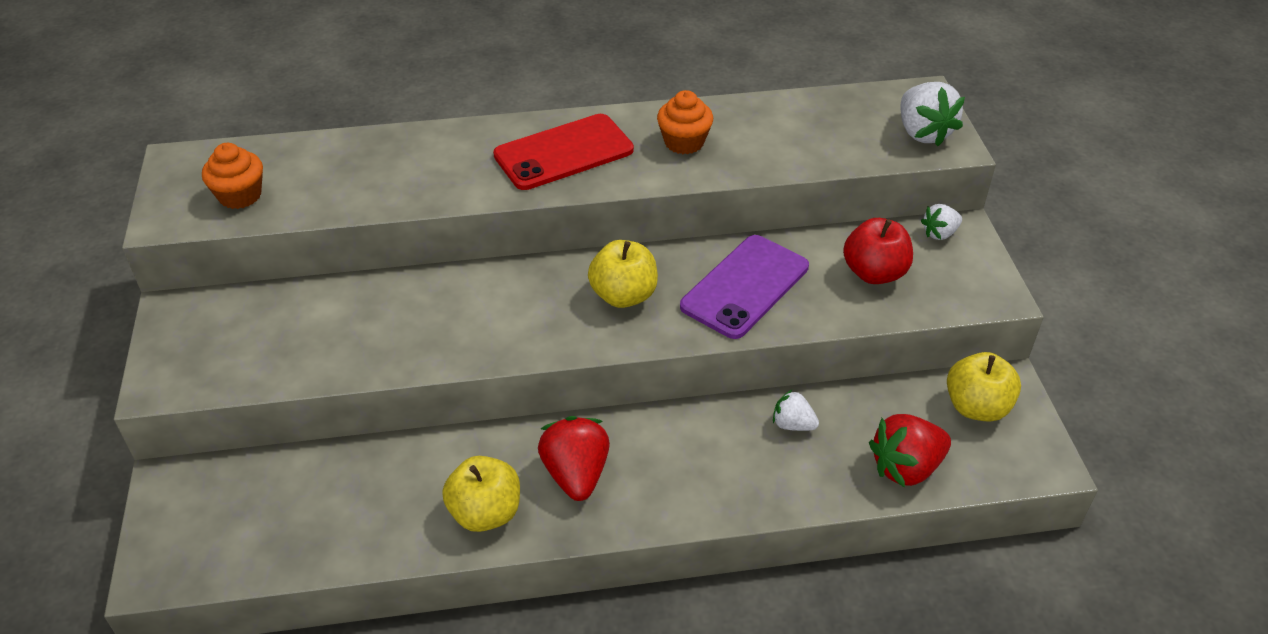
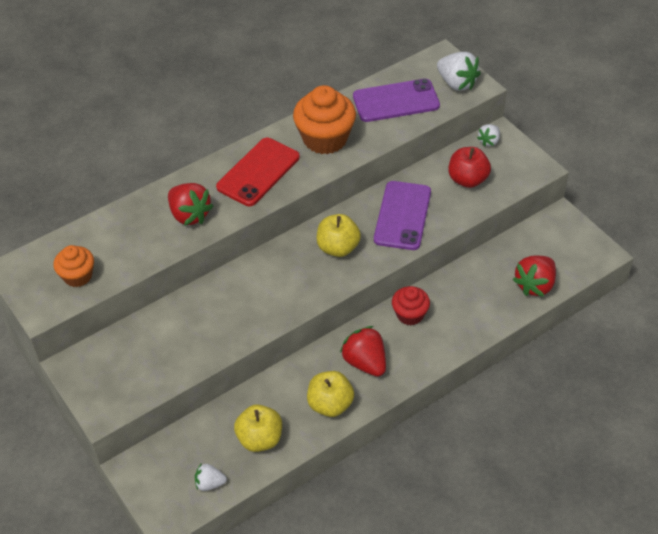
camera: 25 degrees left, 5 degrees up
(435, 173) = (189, 215): none -> red strawberry
(684, 142) = (325, 139): orange cupcake -> orange cupcake, size x1.70
(686, 433) = (410, 314): none -> red cupcake
(792, 424) = (463, 285): white strawberry -> white strawberry (210, 483)
(817, 128) = (396, 101): none -> purple phone
(976, 407) = (552, 236): yellow apple -> yellow apple (260, 439)

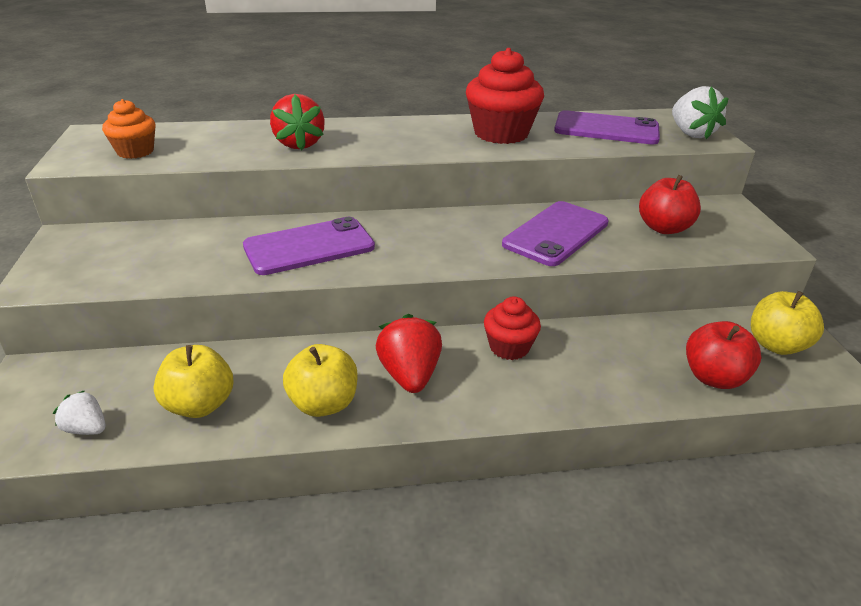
camera: 25 degrees right, 15 degrees down
(251, 300) = (309, 247): none -> purple phone
(258, 172) = (404, 136): red phone -> none
(325, 139) = (501, 133): orange cupcake -> red cupcake
(338, 248) = (453, 236): yellow apple -> yellow apple (776, 345)
(489, 141) = (711, 206): white strawberry -> none
(535, 285) = (714, 377): red strawberry -> red apple

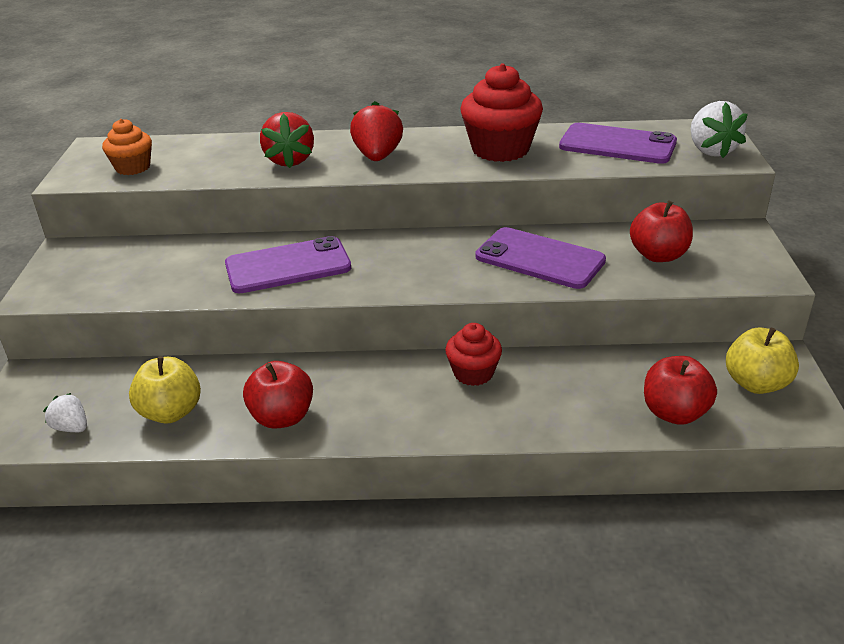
camera: 10 degrees right, 0 degrees up
(323, 403) = (282, 417): yellow apple -> red apple
(410, 375) = (368, 395): red strawberry -> red strawberry (378, 156)
(556, 233) = (539, 259): purple phone -> purple phone turned 75 degrees clockwise

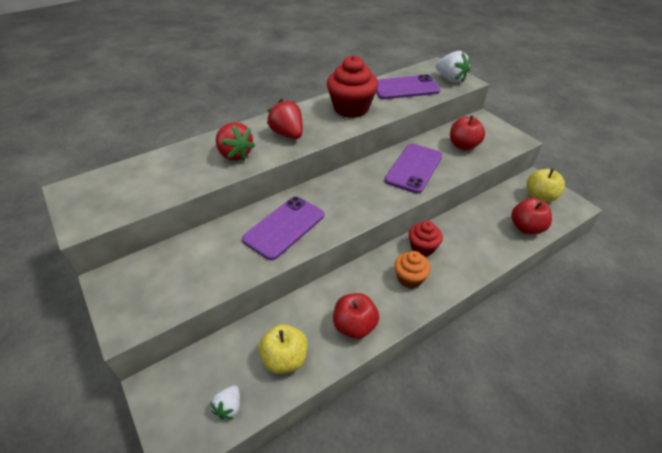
camera: 35 degrees left, 10 degrees up
(71, 427) = (229, 407): white strawberry -> white strawberry turned 75 degrees counterclockwise
(133, 167) = (124, 197): orange cupcake -> orange cupcake (410, 278)
(539, 259) = (414, 168): purple phone -> purple phone turned 60 degrees counterclockwise

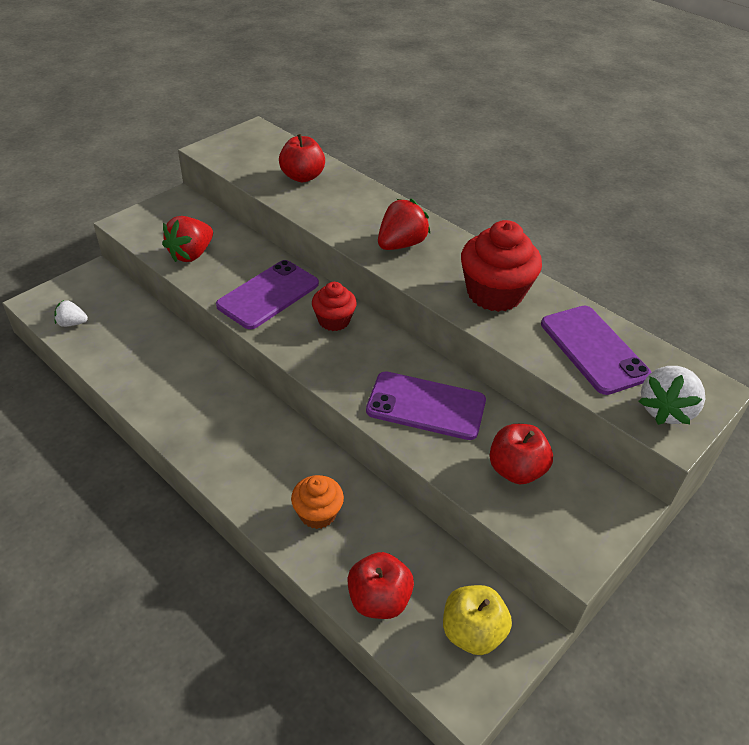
camera: 75 degrees right, 0 degrees up
(235, 154) = (343, 212): red strawberry -> red strawberry (191, 254)
(284, 227) = (268, 295): purple phone -> purple phone turned 75 degrees counterclockwise
(285, 359) = (122, 350): yellow apple -> none
(354, 326) = (165, 399): red apple -> red apple (302, 177)
(410, 278) = (243, 446): orange cupcake -> orange cupcake (317, 513)
(422, 247) = (302, 458): red cupcake -> red cupcake (334, 320)

